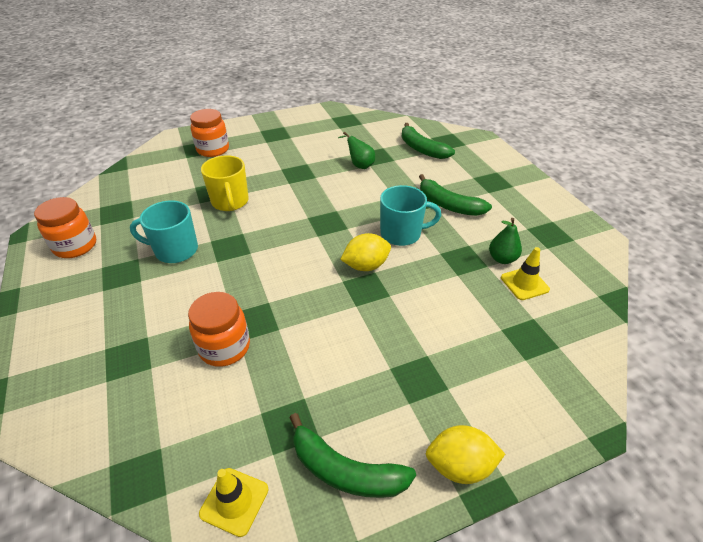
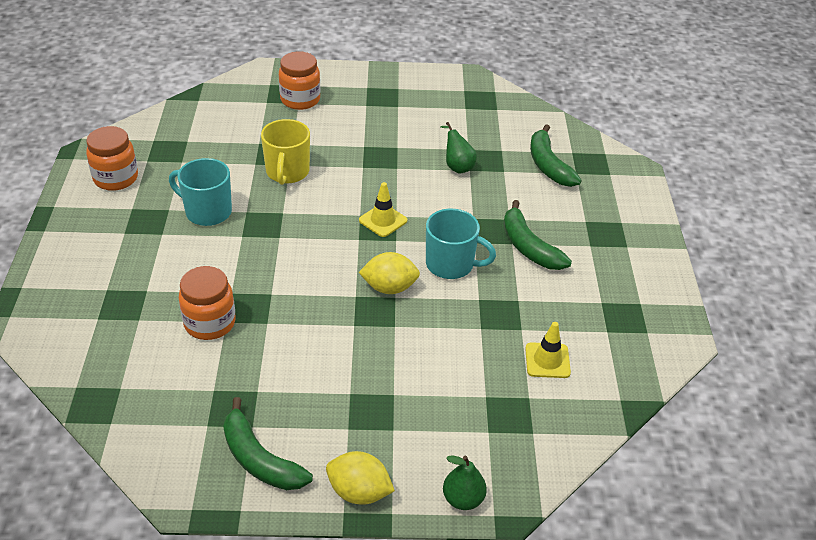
camera: 20 degrees right, 0 degrees up
(234, 501) = (160, 447): yellow traffic cone -> yellow traffic cone (383, 220)
(502, 259) = (543, 327): green pear -> green pear (463, 499)

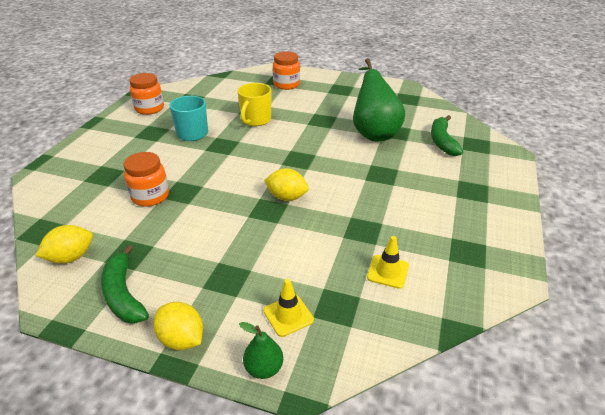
camera: 20 degrees right, 5 degrees down
(160, 430) = (71, 257): none -> yellow lemon
(383, 220) = (304, 156): yellow traffic cone -> yellow traffic cone (288, 315)
(451, 265) = (340, 190): turquoise mug -> none
(457, 166) = (373, 133): green pear -> green pear, size x2.20
(529, 247) = (406, 189): green banana -> none

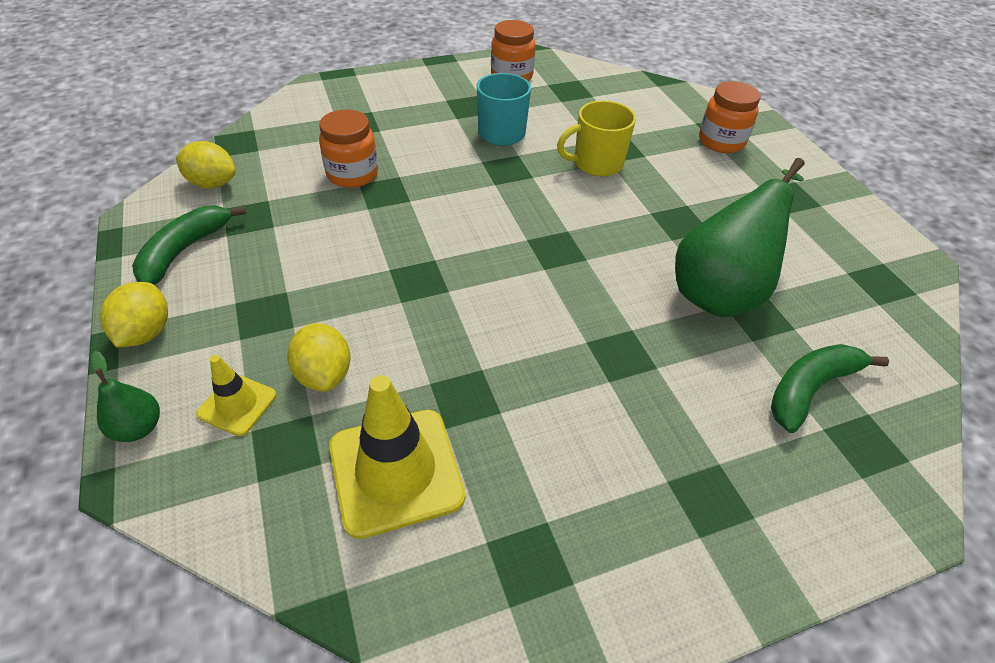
camera: 50 degrees right, 10 degrees up
(287, 197) = (460, 282): yellow lemon -> yellow lemon (324, 374)
(388, 271) = (396, 471): yellow traffic cone -> yellow traffic cone, size x1.87

